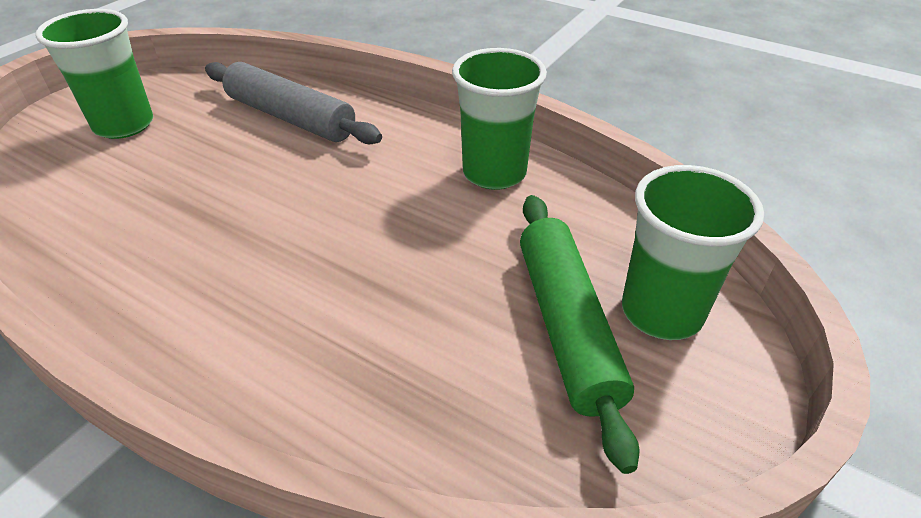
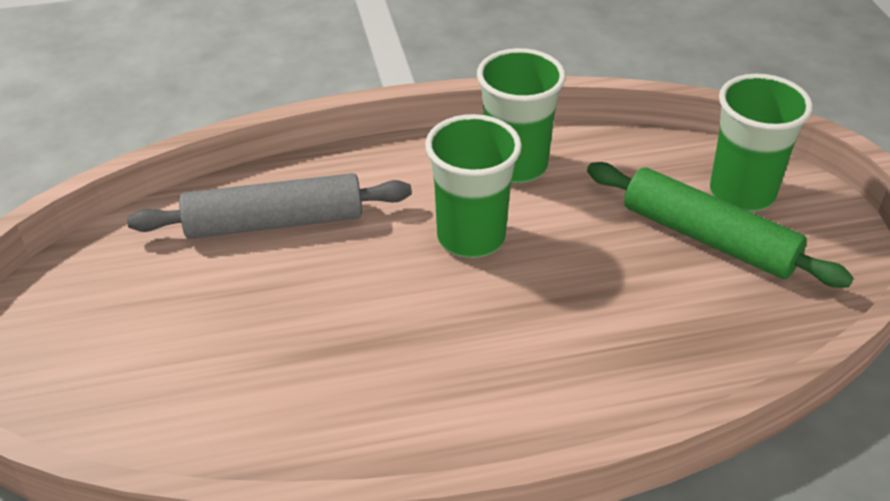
camera: 45 degrees left, 0 degrees up
(124, 125) = (119, 332): green cup -> green cup (471, 237)

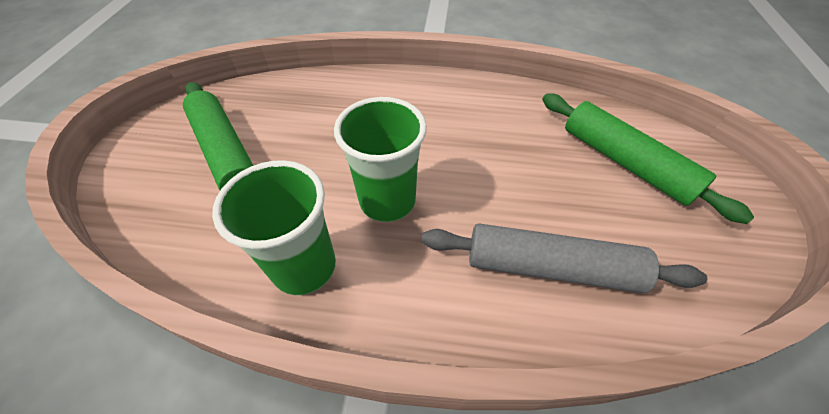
camera: 160 degrees left, 10 degrees up
(169, 366) = (625, 162): none -> green rolling pin
(742, 193) = (161, 180): green cup -> none

